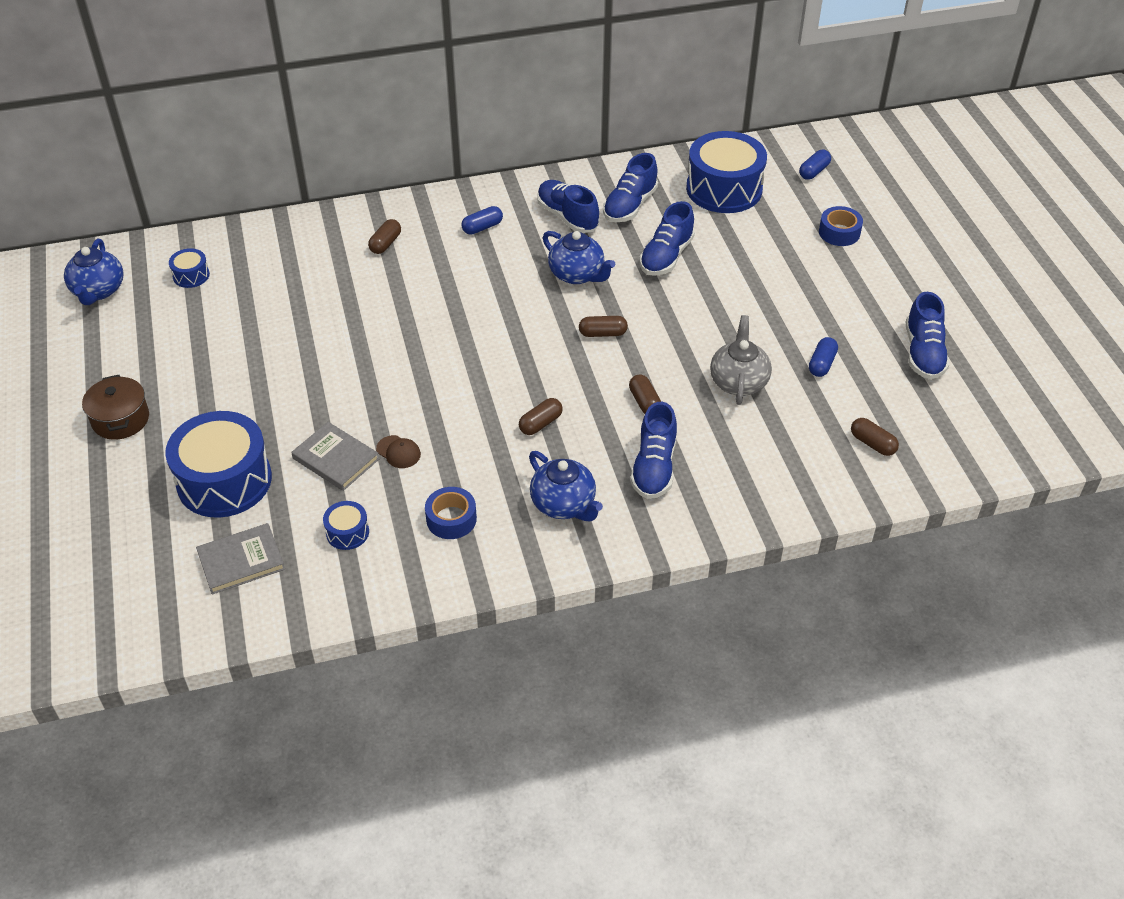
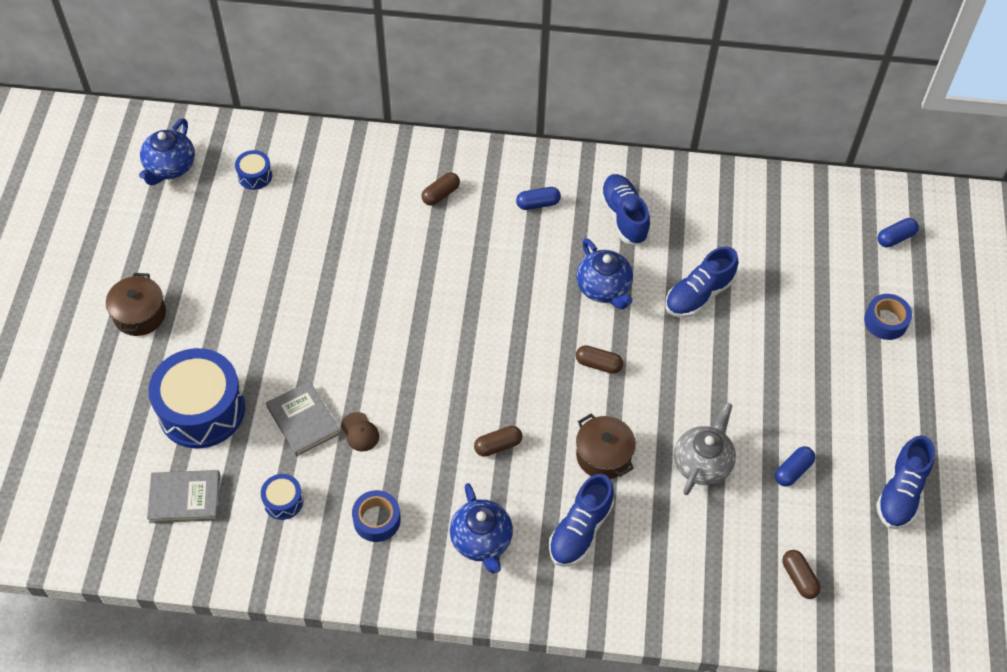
camera: 20 degrees right, 10 degrees up
(630, 206) = (690, 222): blue shoe -> none
(644, 402) = (603, 455): brown capsule -> brown pot
(724, 189) = (793, 231): blue drum -> none

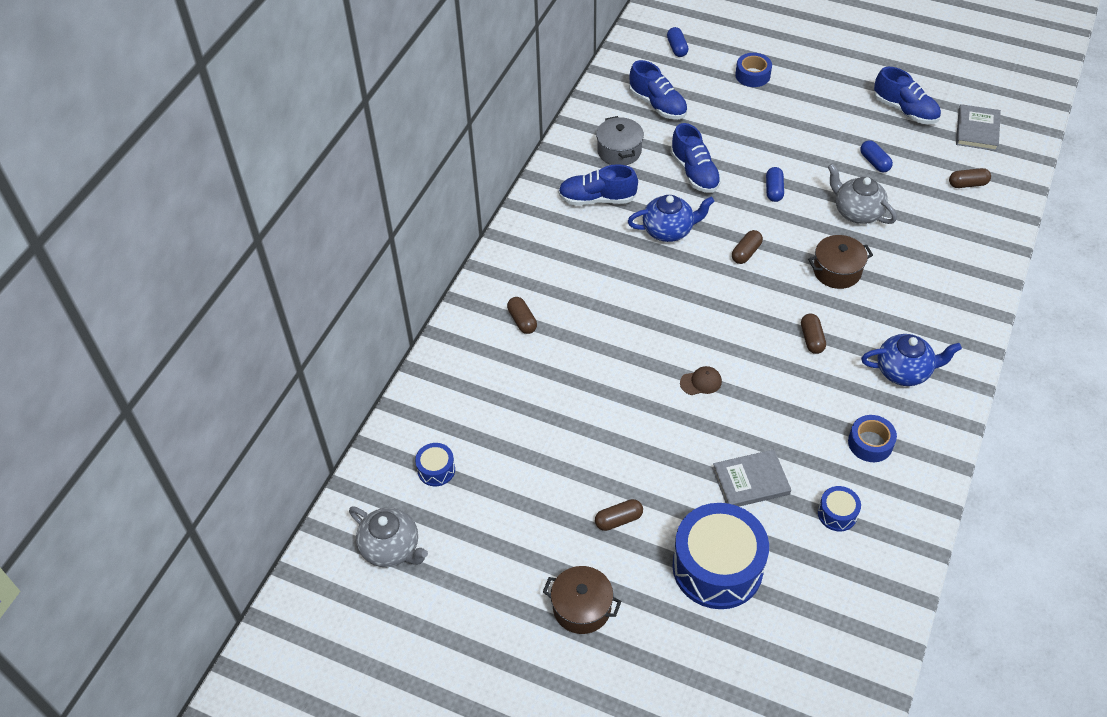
camera: 70 degrees left, 5 degrees down
(170, 167) = (391, 548): blue teapot -> grey teapot
(185, 498) = (817, 599): grey book -> grey book (977, 130)
(235, 322) = (618, 520): none -> brown capsule
(360, 432) = (774, 438): brown cap -> brown cap (701, 382)
(538, 204) = (561, 253): blue capsule -> blue capsule (773, 190)
(580, 530) = (905, 303): blue shoe -> blue shoe (657, 105)
(702, 220) = (619, 151): none -> grey pot

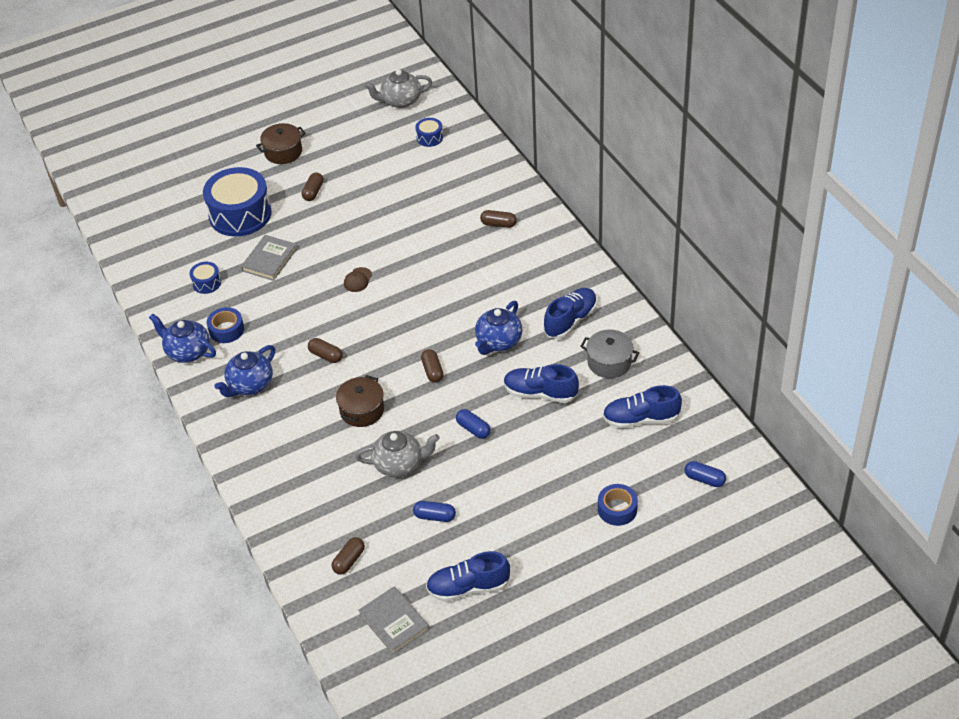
camera: 130 degrees right, 5 degrees down
(928, 454) = (187, 352): none -> blue teapot

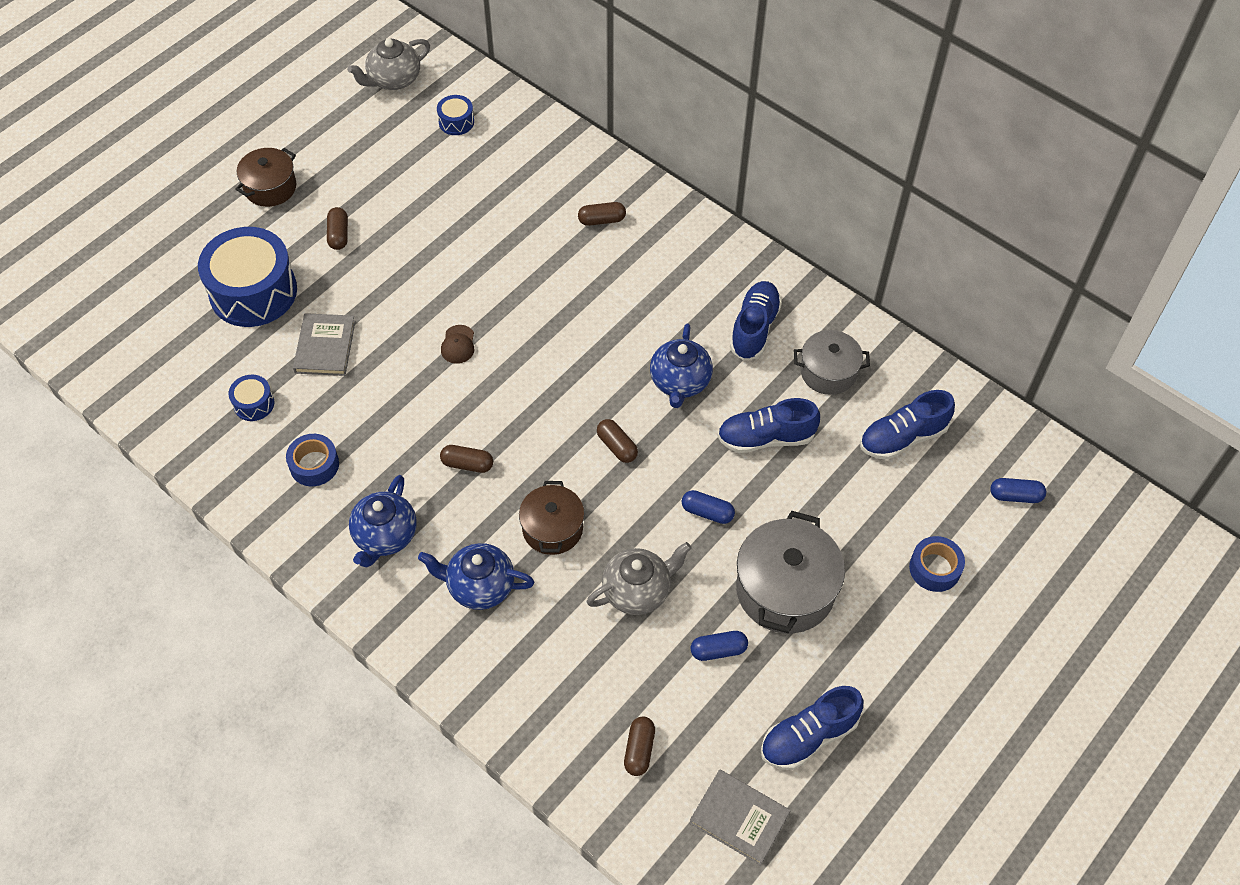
camera: 25 degrees left, 10 degrees up
(187, 352) = (274, 512): blue teapot -> blue teapot (479, 586)
(501, 492) = (785, 590): none -> grey pot

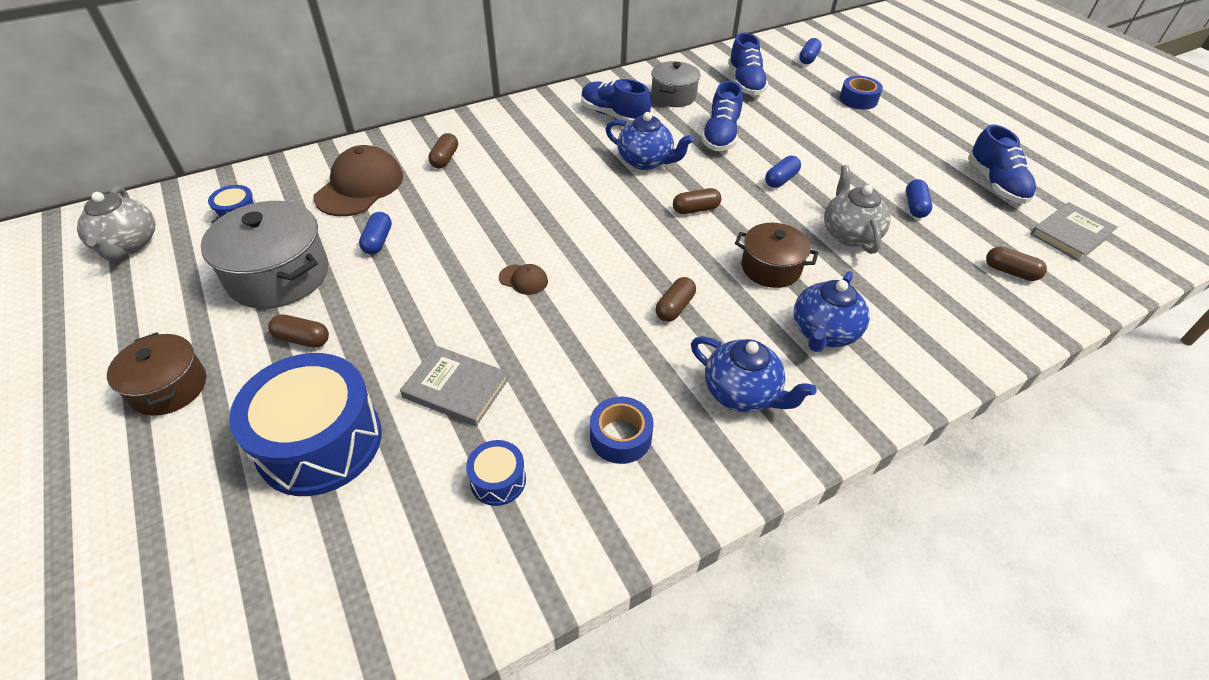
camera: 70 degrees left, 10 degrees down
(464, 226) = (378, 241): none -> blue capsule
(530, 179) = (360, 186): none -> brown cap
(785, 590) = (863, 162): grey pot -> grey pot (279, 275)

